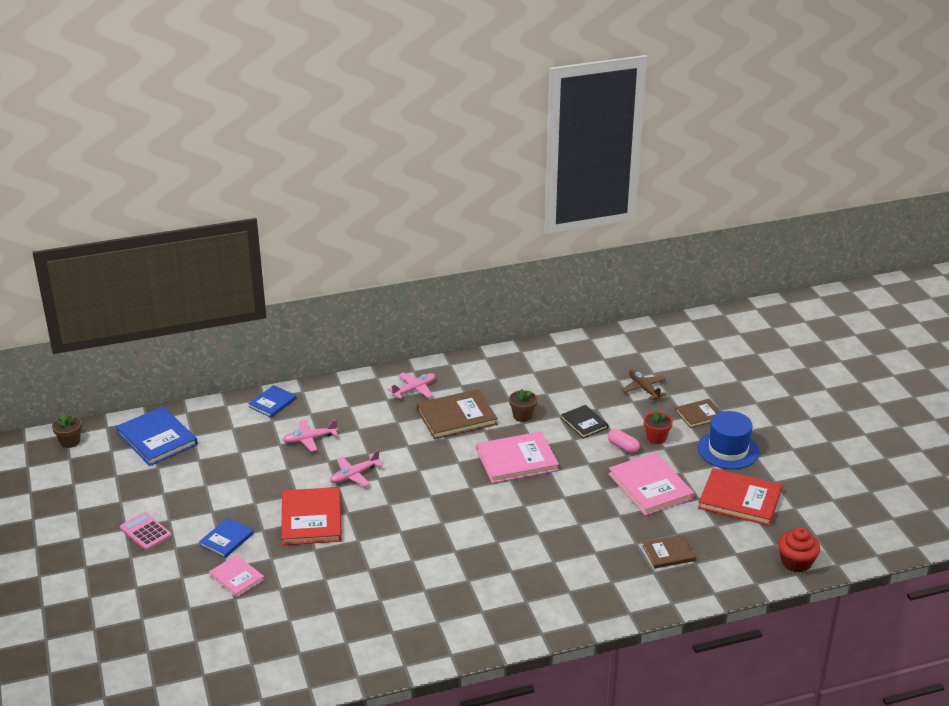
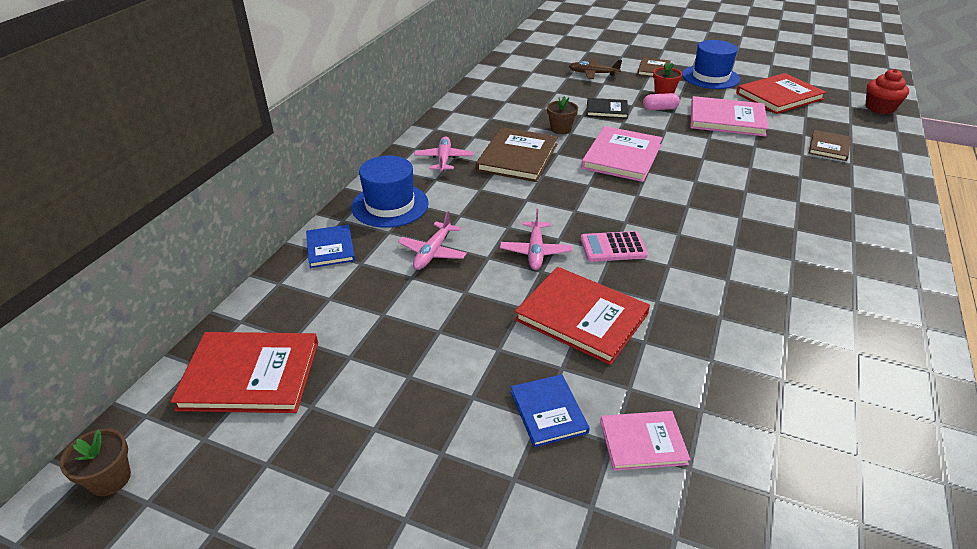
camera: 50 degrees left, 5 degrees up
(145, 532) = (440, 496): pink calculator -> pink calculator (613, 247)
(157, 438) = (250, 375): blue book -> red book
(337, 398) = (390, 205): none -> blue hat

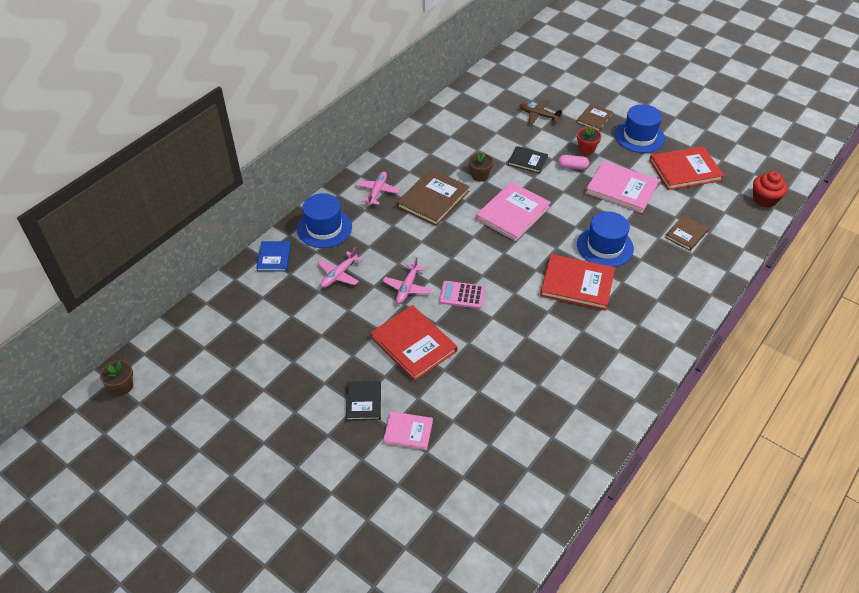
camera: 15 degrees right, 10 degrees up
(250, 375) = (204, 341): red book -> red book (577, 284)
(548, 412) = (363, 401): blue book -> black book
(750, 171) = (605, 246): none -> blue hat

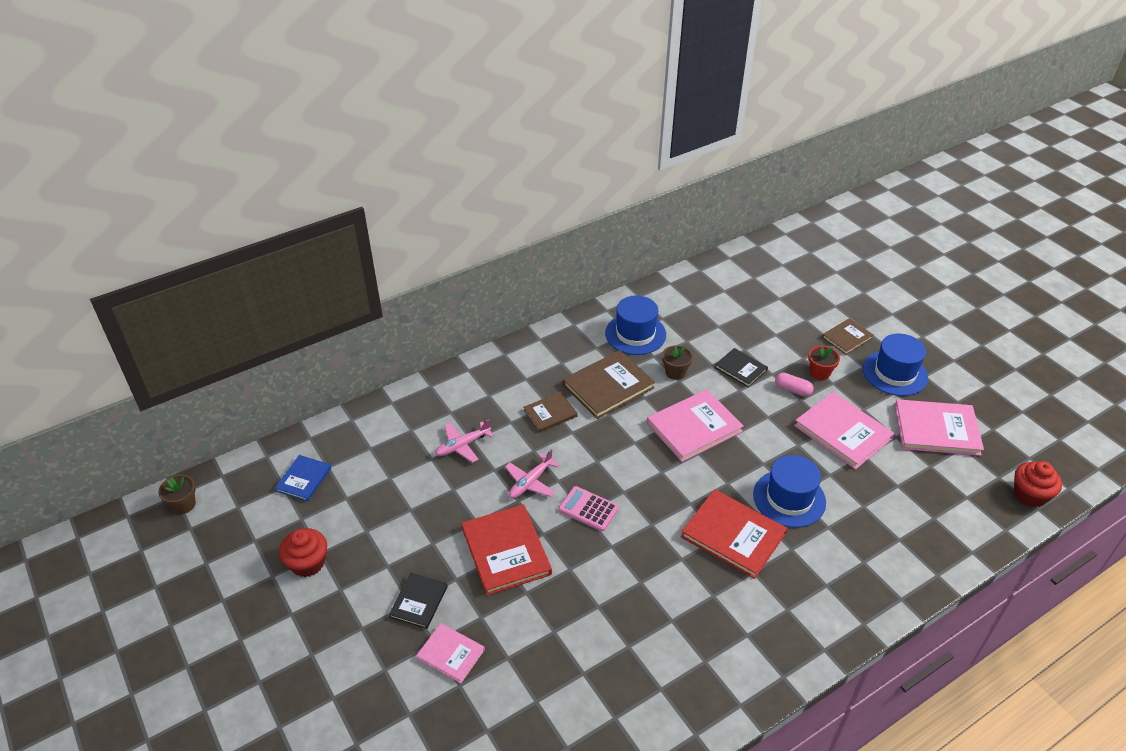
camera: 20 degrees right, 5 degrees down
(257, 400) = (307, 563): none -> red cupcake
(274, 257) = (403, 407): blue book -> blue book (303, 479)
(324, 228) = (472, 388): blue hat -> blue hat (635, 334)
(377, 191) = (550, 361): pink plane -> none
(538, 115) = (779, 318): brown plane -> none
(685, 170) = (936, 430): red book -> pink book
(686, 234) = (902, 511): brown book -> brown book (550, 413)

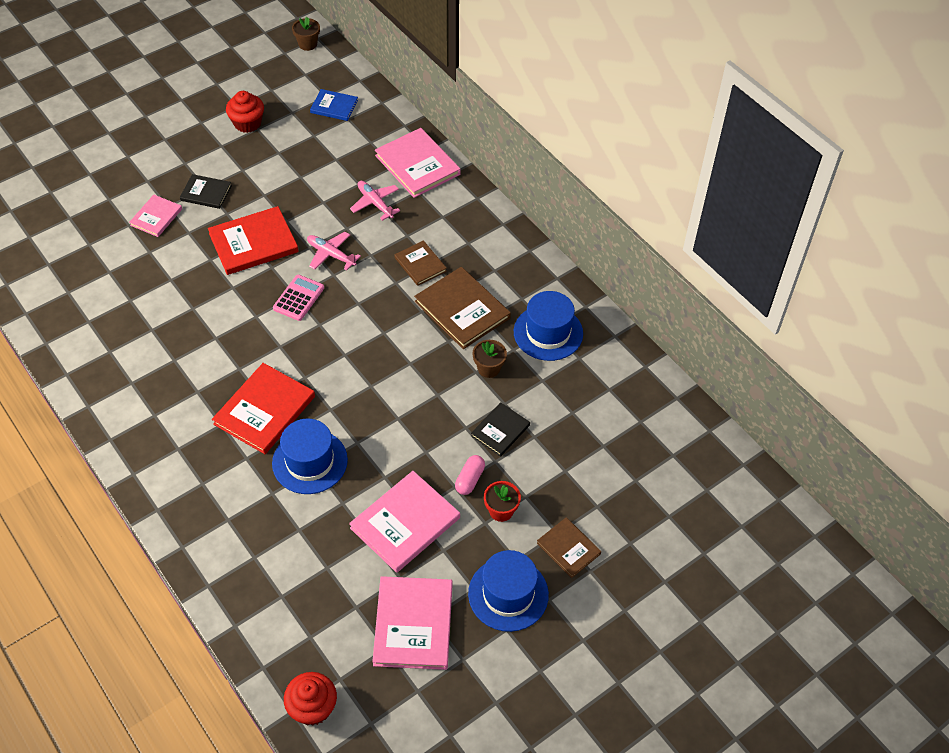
camera: 85 degrees right, 10 degrees up
(694, 427) = (406, 383): pink book -> pink book (417, 165)

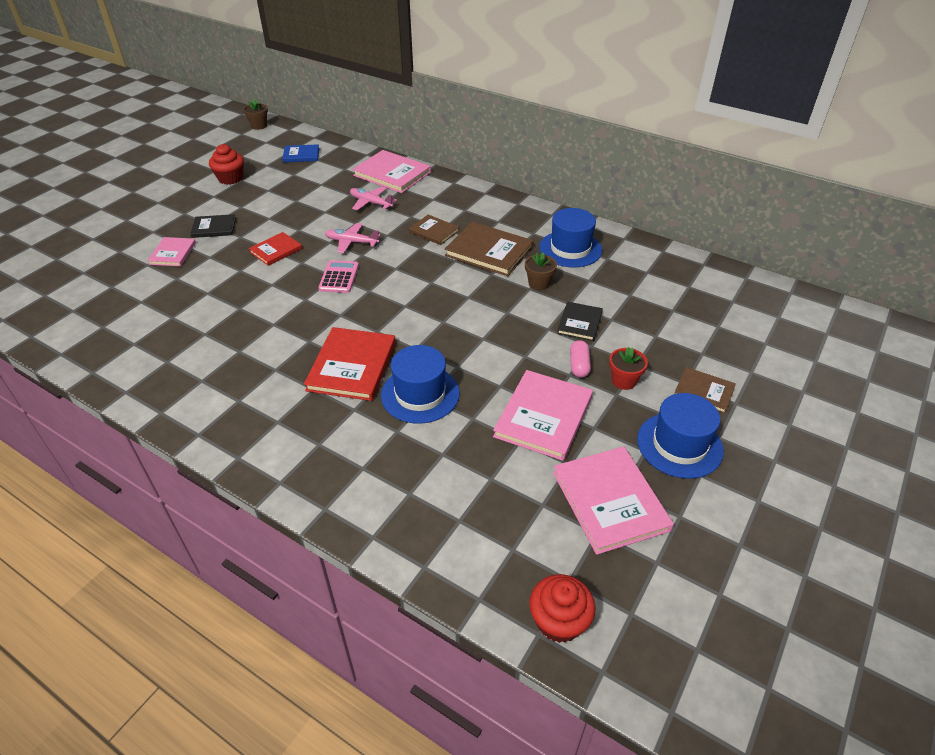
camera: 20 degrees left, 10 degrees down
(253, 243) = (276, 250): red book -> red book, size x0.58

